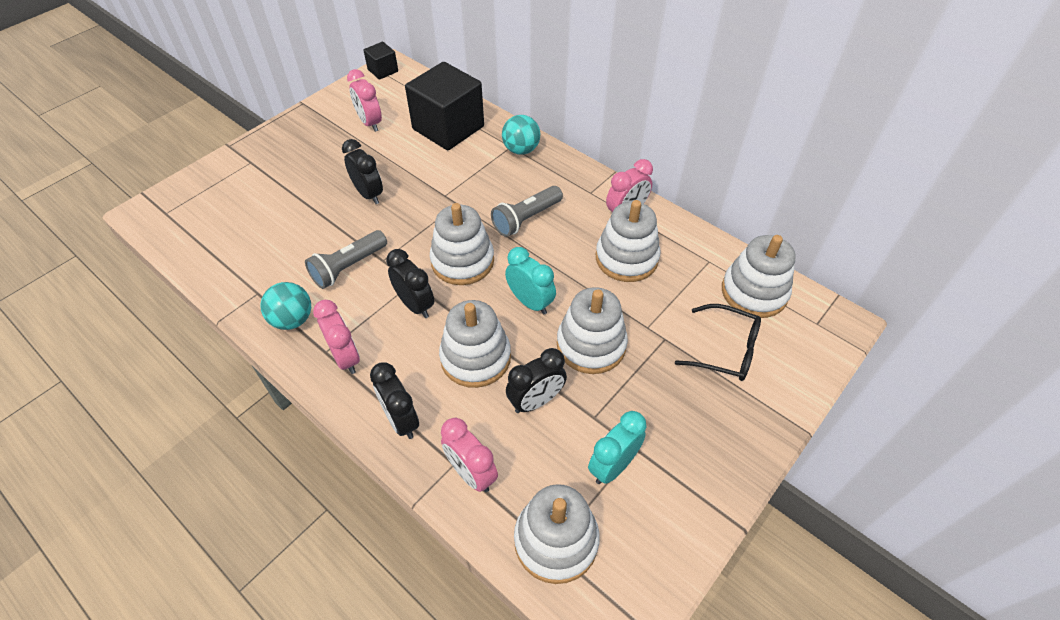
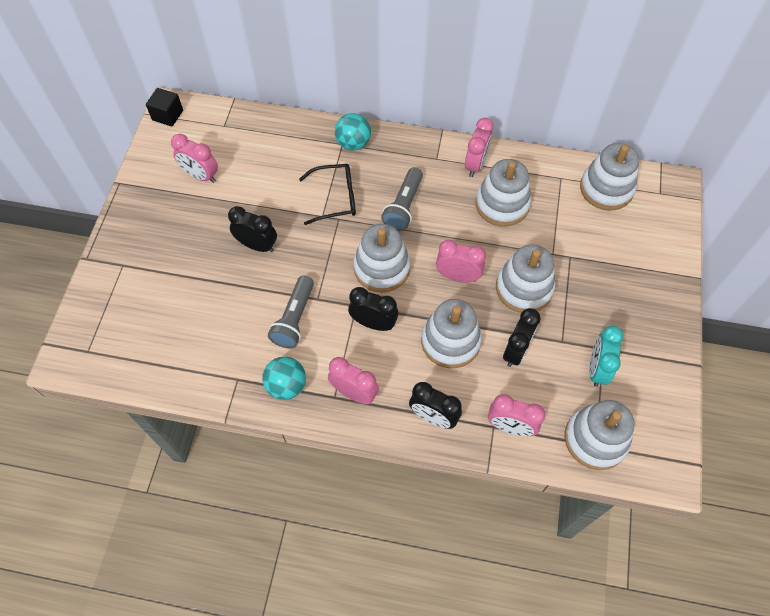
camera: 30 degrees left, 10 degrees up
(448, 128) = (275, 149): black cube -> none
(530, 302) = (457, 276): turquoise clock -> pink clock
(725, 350) = (615, 244): black glasses -> black glasses (335, 198)

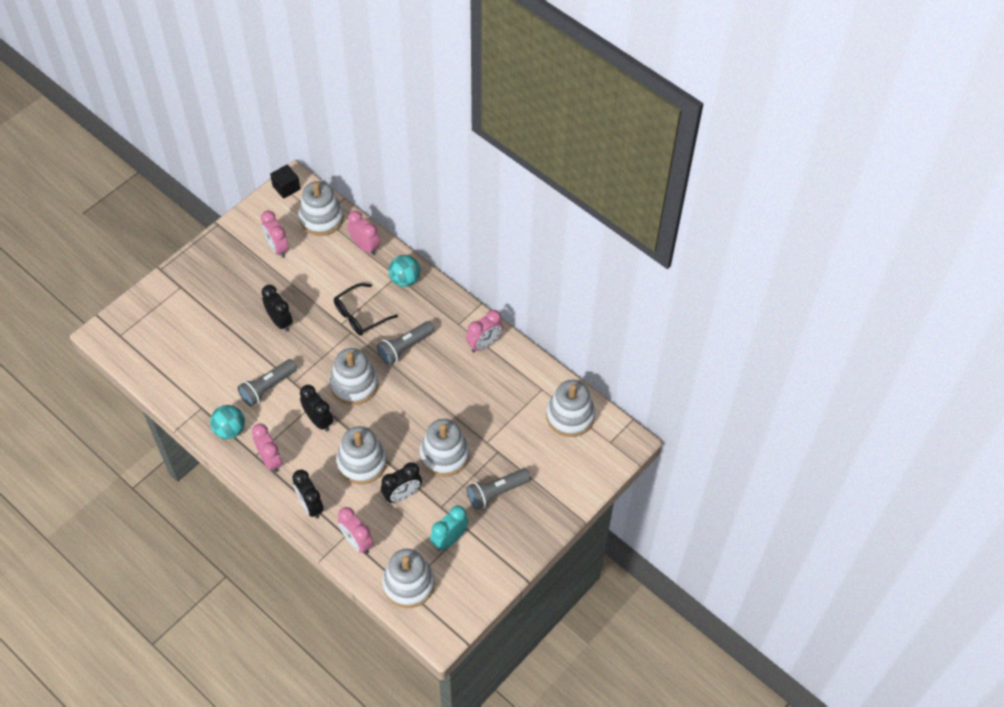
camera: 30 degrees right, 5 degrees down
(335, 198) = (360, 315): black glasses -> black glasses turned 120 degrees clockwise
(457, 276) = (403, 420): pink clock -> pink clock (365, 246)
(502, 204) = (479, 385): white stacking toy -> white stacking toy (321, 218)
(601, 297) = (496, 492): none -> grey flashlight

